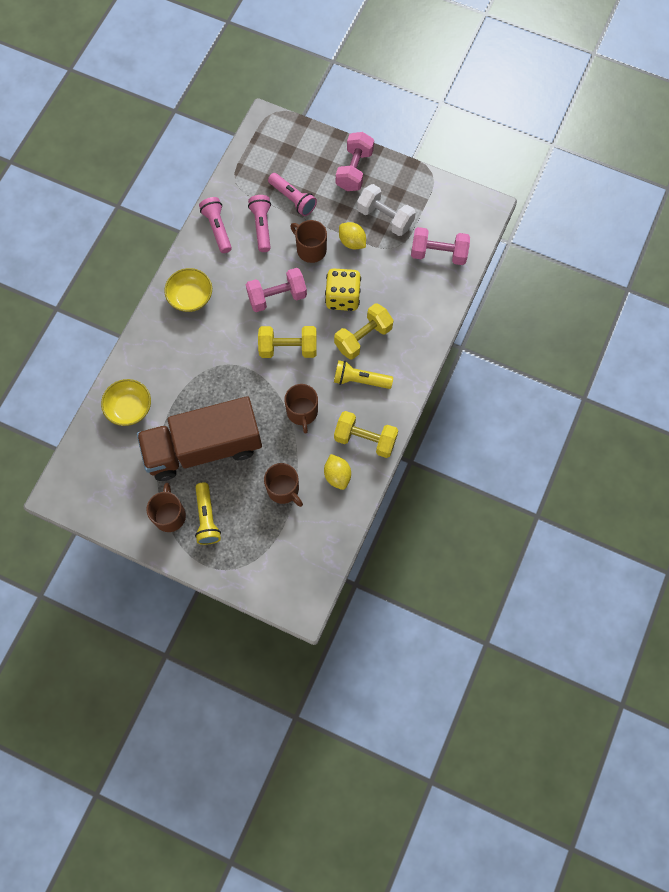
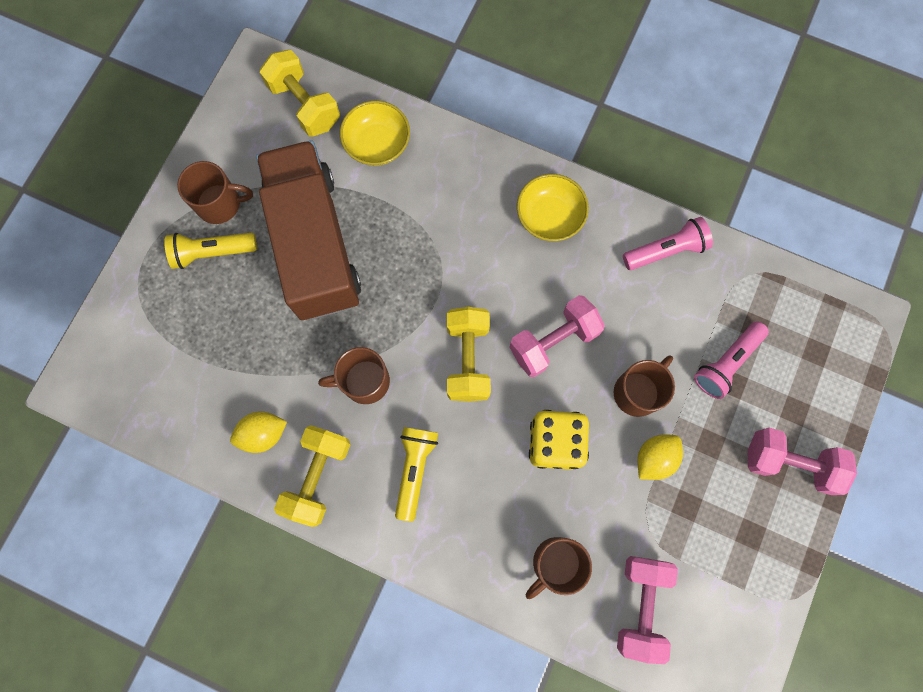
camera: 90 degrees right, 5 degrees up
(261, 226) = (673, 316): pink flashlight -> none
(277, 297) = (553, 341): pink dumbbell -> pink dumbbell turned 75 degrees clockwise
(283, 489) = (247, 356): brown mug -> brown mug (555, 563)
(363, 337) = (486, 475): yellow dumbbell -> yellow dumbbell (304, 105)
(385, 218) = (702, 514): white dumbbell -> none

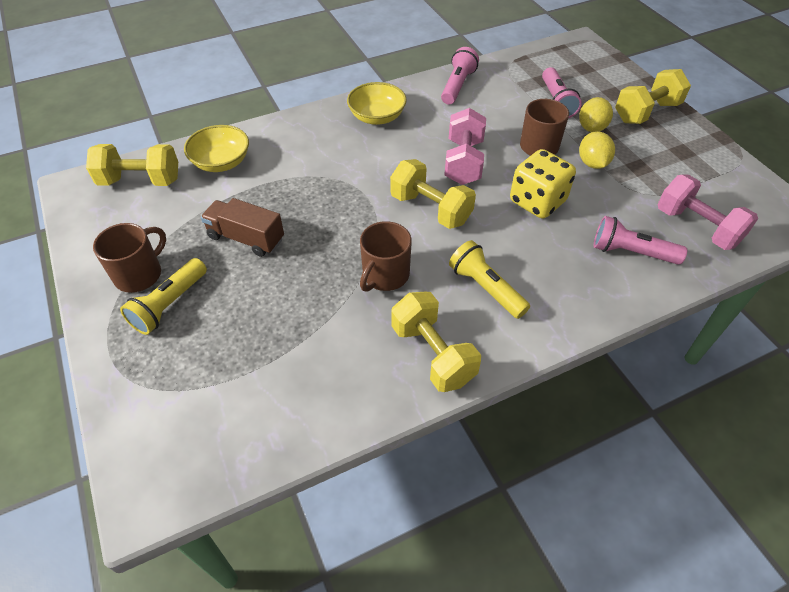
camera: 50 degrees left, 25 degrees down
(263, 434) = (358, 369): yellow lemon -> yellow lemon (591, 128)
(314, 244) = (246, 238): brown truck -> brown truck, size x0.48
(555, 563) = (631, 252): brown mug -> pink flashlight
(789, 463) = (646, 112): pink dumbbell -> yellow dumbbell

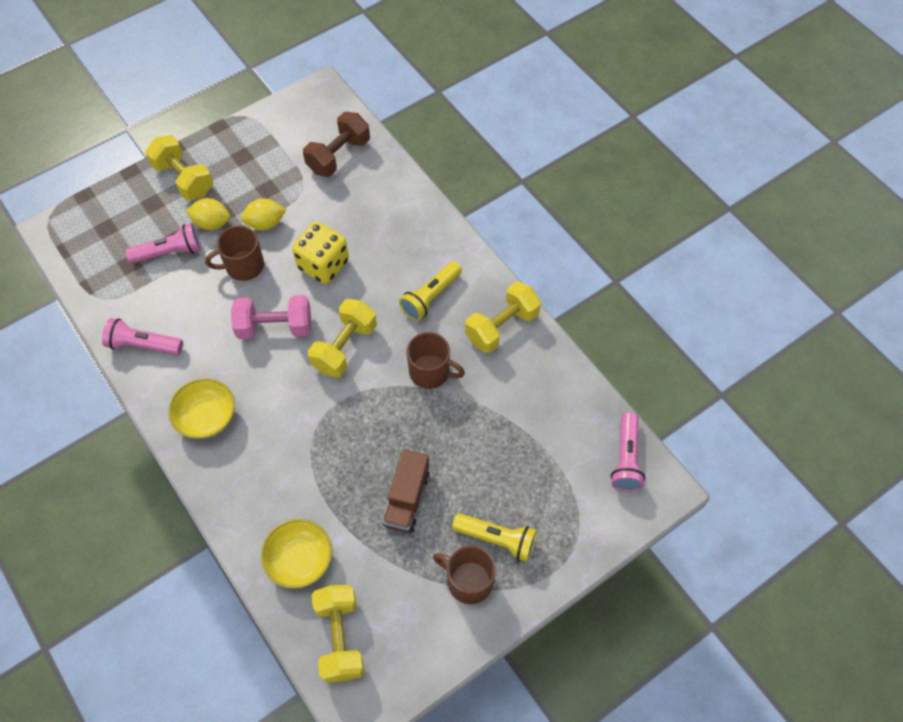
camera: 100 degrees left, 10 degrees up
(631, 252) = (374, 200): pink flashlight -> pink flashlight (626, 459)
(697, 227) = (338, 156): pink dumbbell -> brown dumbbell

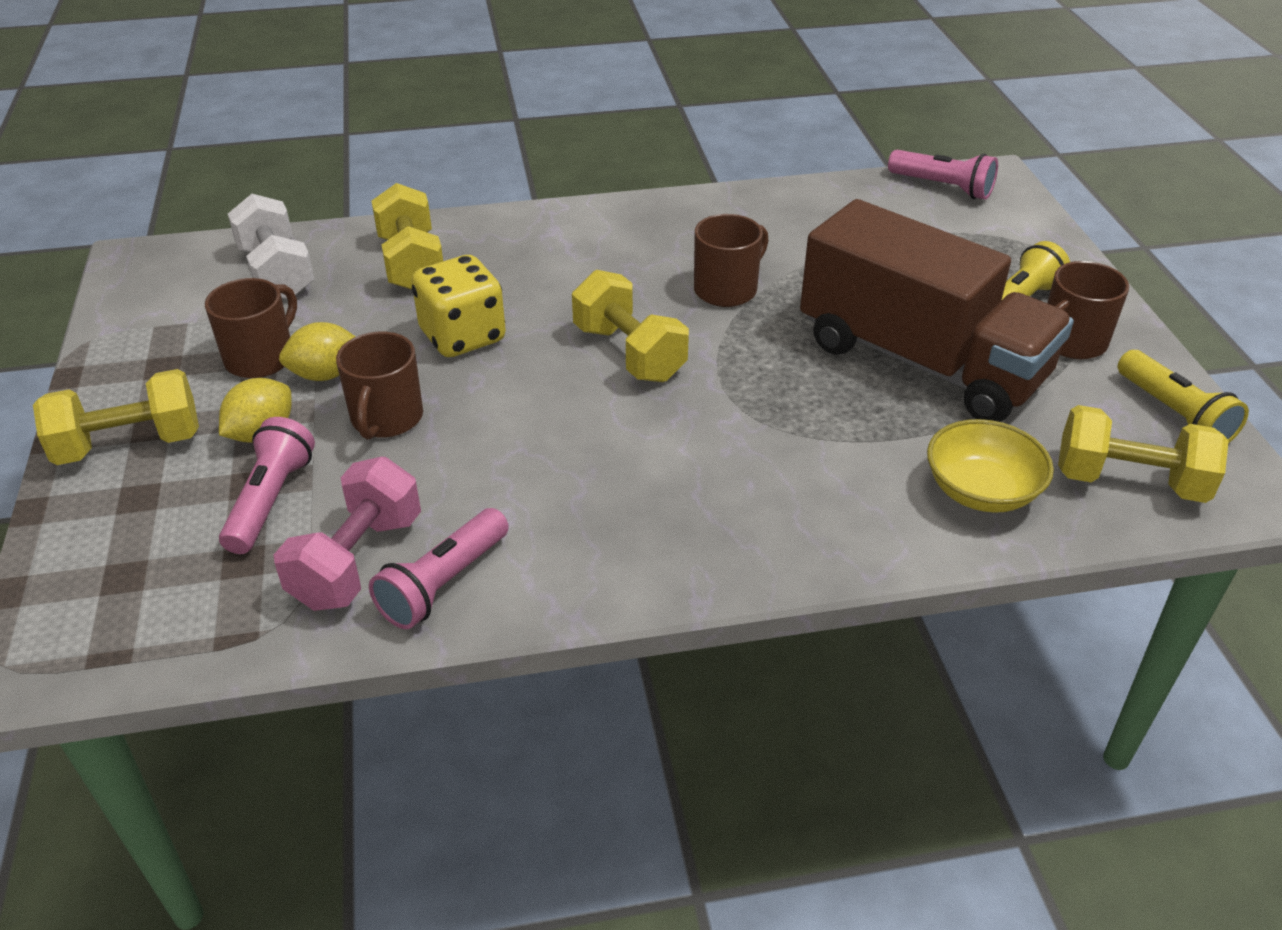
camera: 65 degrees left, 20 degrees down
(207, 417) = (656, 534): yellow bowl -> none
(265, 223) = (326, 374): yellow lemon -> yellow lemon turned 60 degrees clockwise
(266, 190) = (261, 358): none -> brown mug
(275, 327) = (536, 413): pink dumbbell -> pink dumbbell (357, 561)
(338, 156) = (277, 273): brown dumbbell -> white dumbbell
(407, 499) = (921, 361): brown truck -> brown truck, size x2.09
(430, 297) = (605, 259): yellow flashlight -> yellow flashlight (1174, 414)
(502, 327) = (696, 218): yellow dumbbell -> yellow dumbbell (411, 263)

